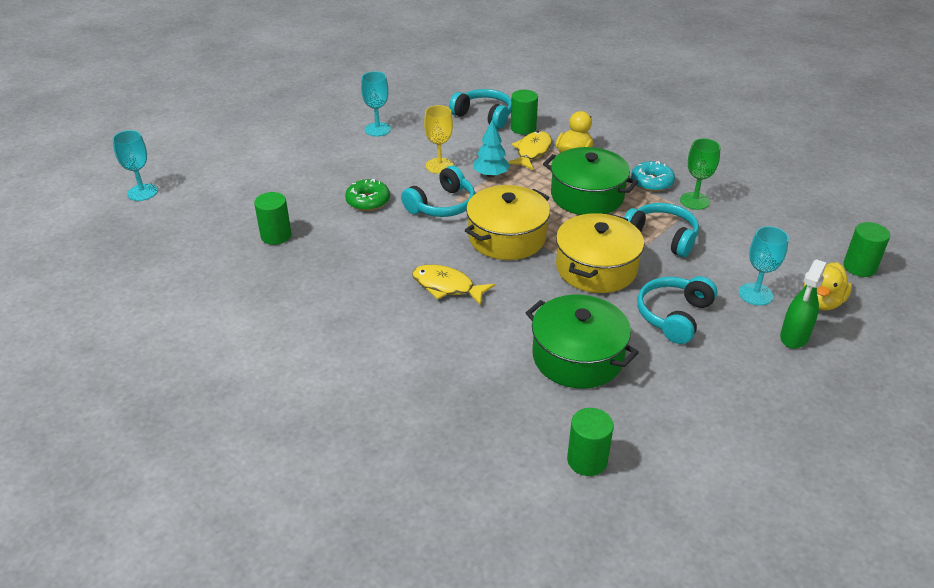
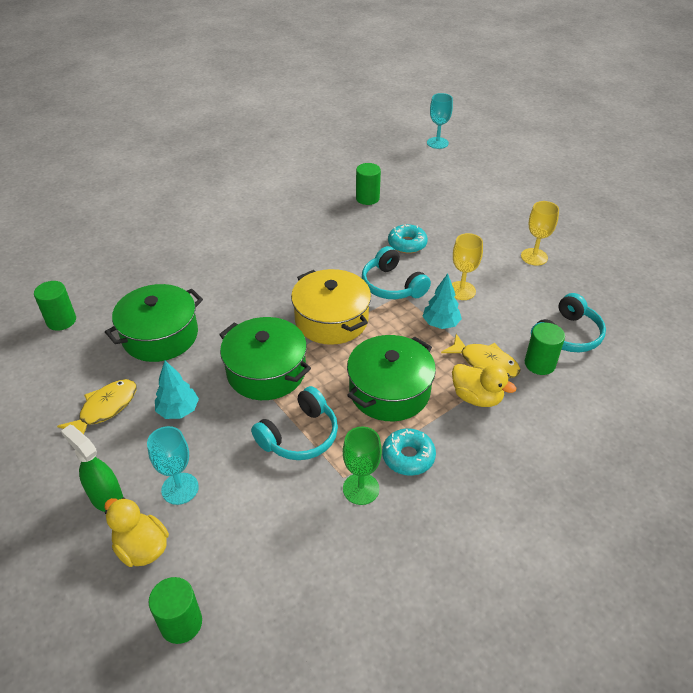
camera: 100 degrees right, 5 degrees up
(368, 201) = (407, 244): green donut -> turquoise donut
(377, 129) = (534, 257): turquoise goblet -> yellow goblet
(447, 287) = (275, 276): yellow fish -> yellow fish (105, 409)
(596, 268) = (266, 371): yellow pot -> green pot
(674, 316) = (178, 410): turquoise headphones -> turquoise tree

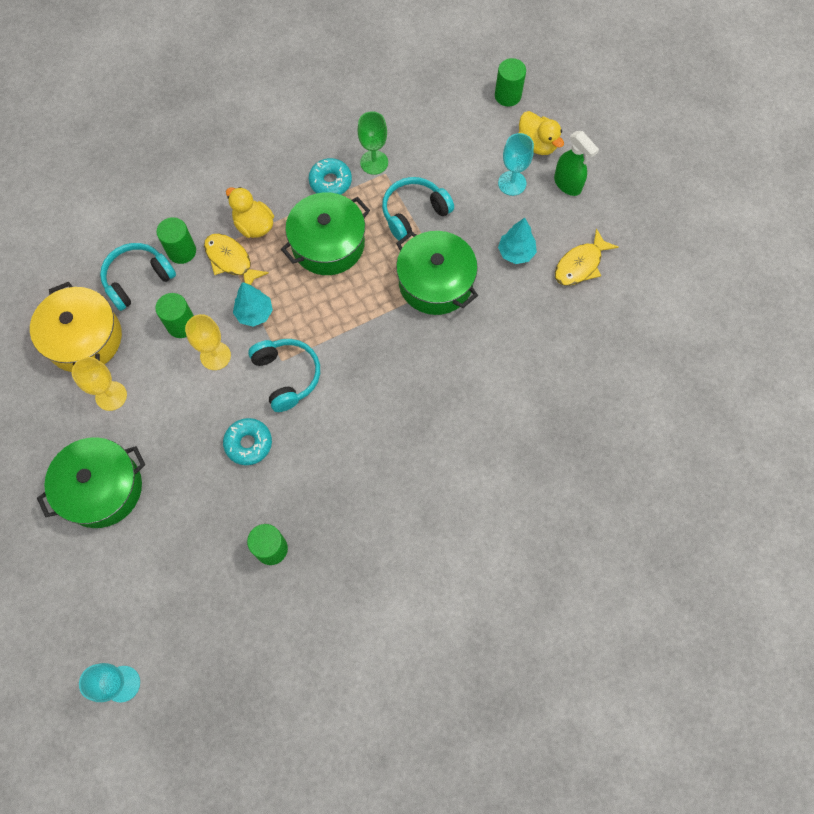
camera: 170 degrees left, 25 degrees up
(61, 321) = (643, 380): green cylinder -> green cylinder (181, 325)
(160, 336) = (537, 343): green pot -> green pot (102, 488)
(331, 320) = (363, 337): yellow pot -> yellow pot (84, 338)

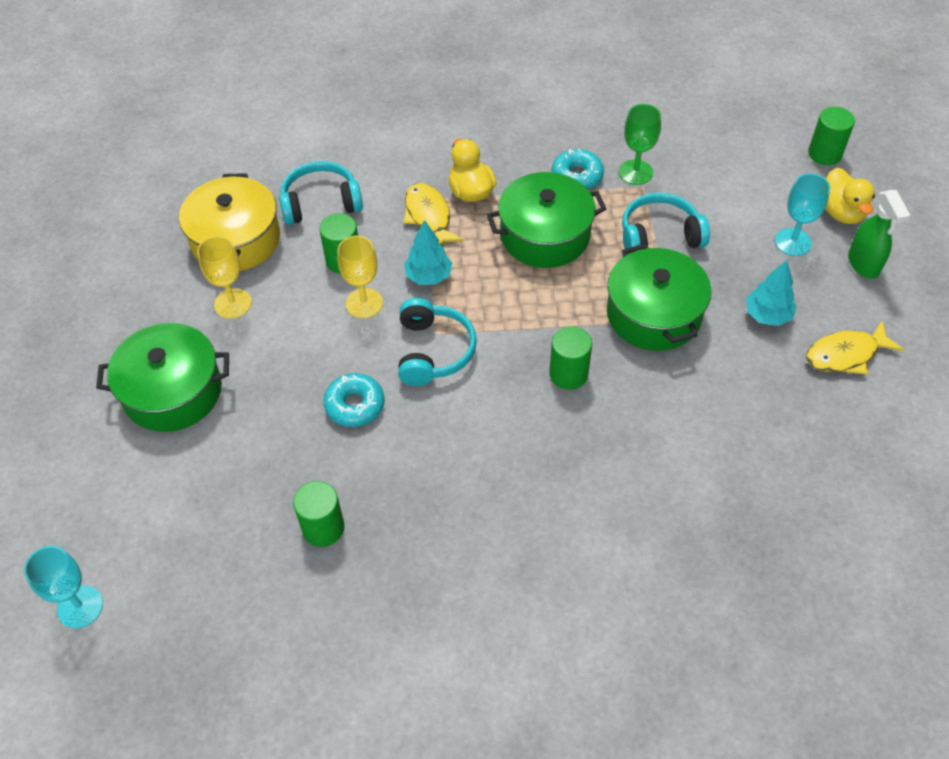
camera: 25 degrees right, 15 degrees down
(182, 251) = (381, 191): green cylinder -> green cylinder (568, 374)

